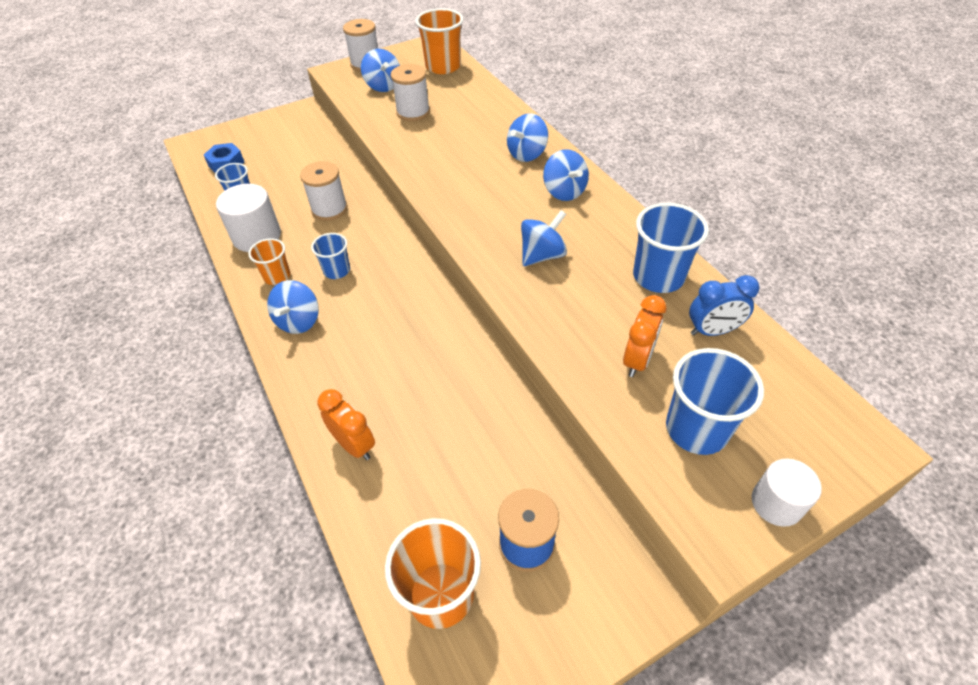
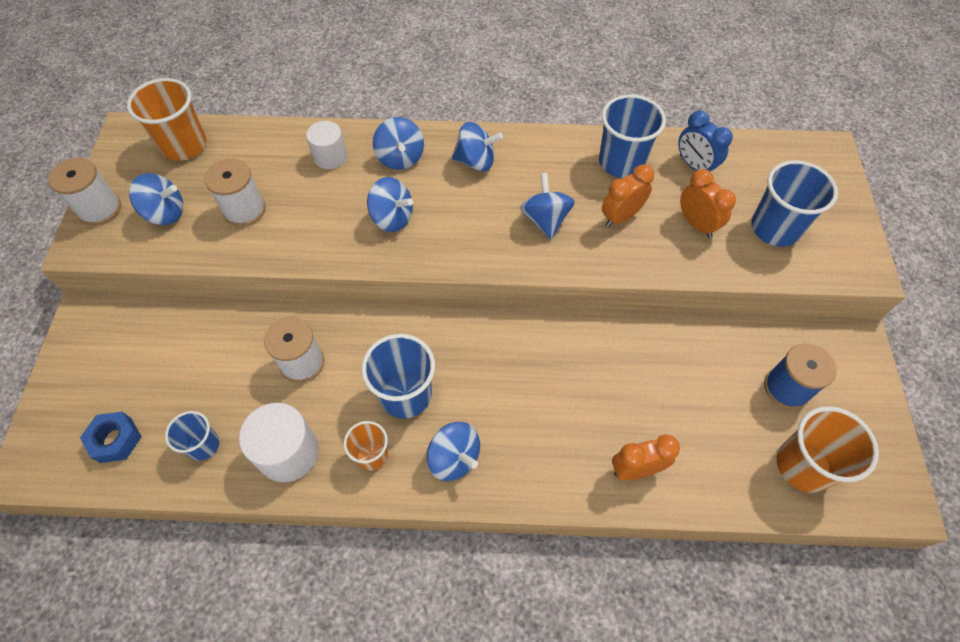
camera: 60 degrees left, 10 degrees up
(337, 270) = (405, 395): blue cup -> blue cup, size x1.69
(466, 176) = (392, 218): none -> blue spinning top
(592, 302) = (621, 217): none -> orange clock
(712, 331) = (694, 166): blue clock -> blue clock turned 120 degrees clockwise
(776, 503) = (850, 224): white cylinder -> white cylinder (330, 157)

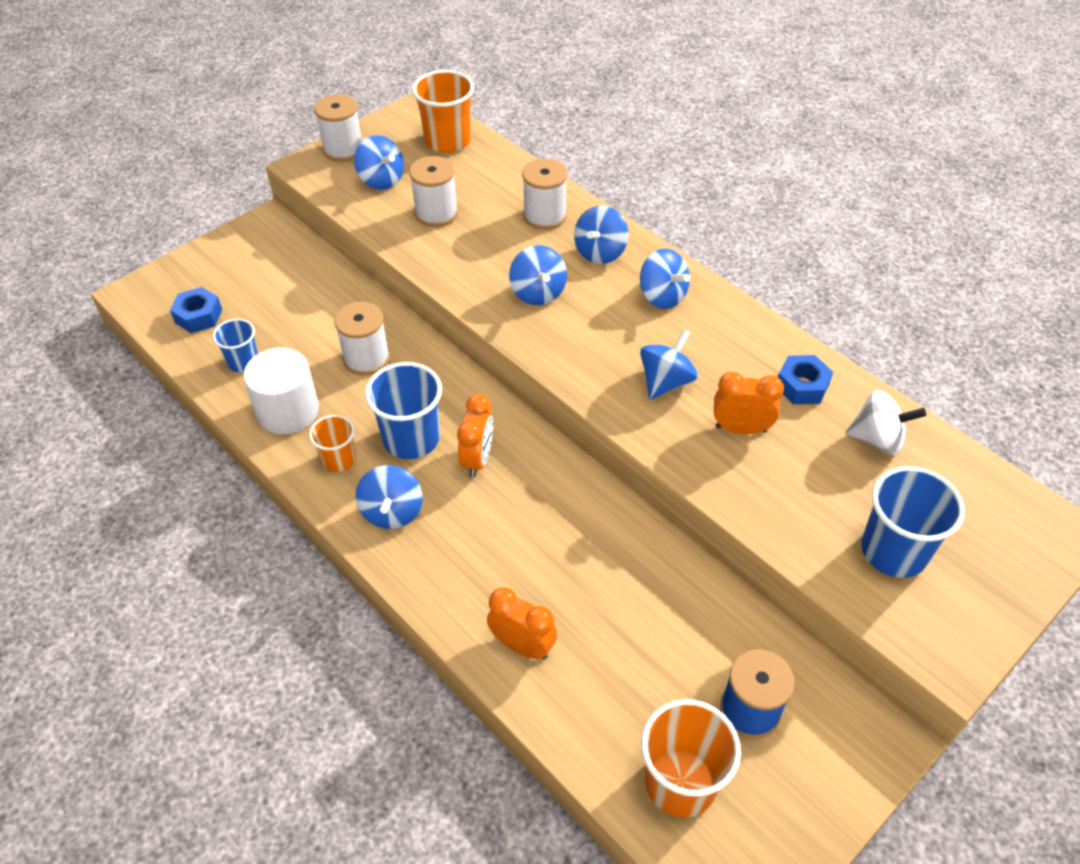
camera: 45 degrees right, 10 degrees down
(330, 157) = (545, 216): white cylinder -> white spool
(621, 162) = (802, 386): blue cup -> blue nut
(694, 166) = (877, 439): blue clock -> white spinning top
(696, 224) = (810, 488): orange clock -> orange clock (477, 459)

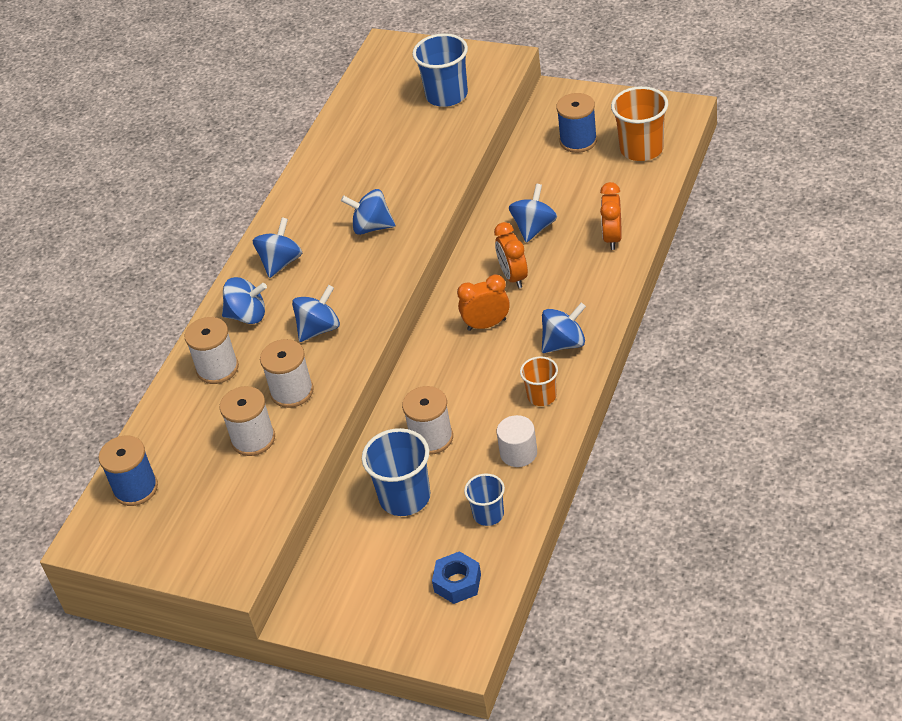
camera: 110 degrees left, 5 degrees down
(288, 411) = (518, 453): white cylinder -> white cylinder, size x0.66
(343, 149) = (190, 562): white spool -> white spool (292, 391)
(381, 180) = (225, 504): blue spinning top -> blue spinning top (534, 228)
(411, 439) = (493, 368): blue cup -> blue cup (405, 497)
(447, 141) = (135, 488): orange cup -> blue spool
(741, 429) = (392, 180): orange clock -> orange clock (513, 277)
(802, 386) = (333, 168): blue nut -> none
(877, 439) = (360, 125): white spinning top -> none

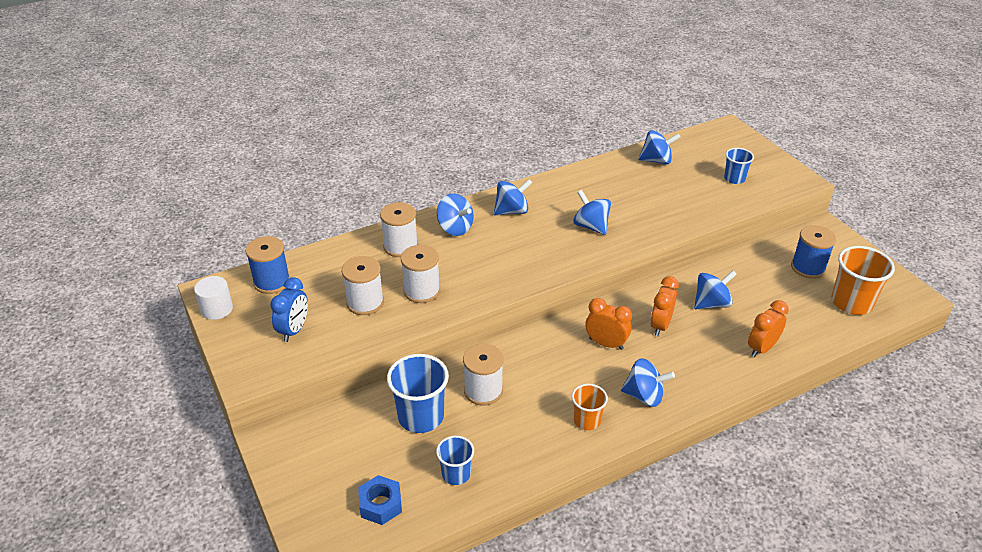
camera: 35 degrees right, 5 degrees down
(219, 509) = (294, 330): none -> blue clock
(319, 329) = (484, 265): blue spinning top -> blue spinning top (656, 160)
(446, 95) = (734, 178): blue cup -> blue cup, size x0.59
(518, 453) = (525, 447): white cylinder -> white cylinder (217, 309)

